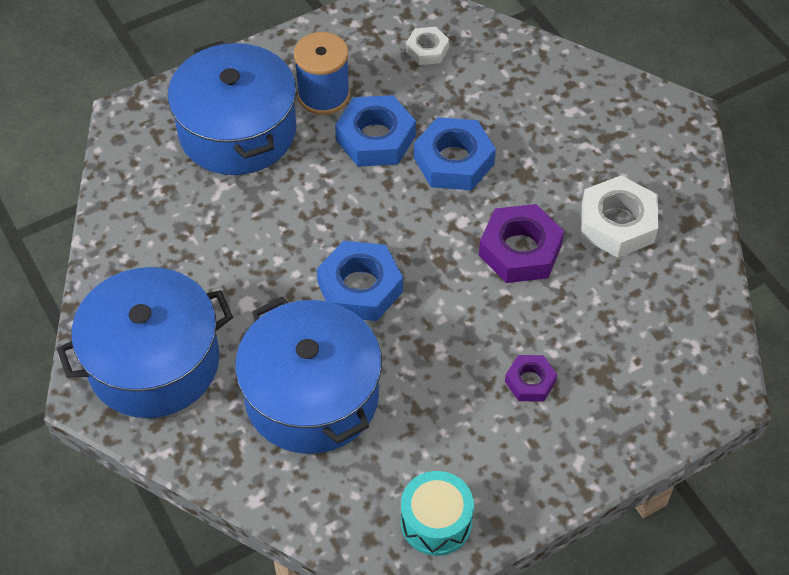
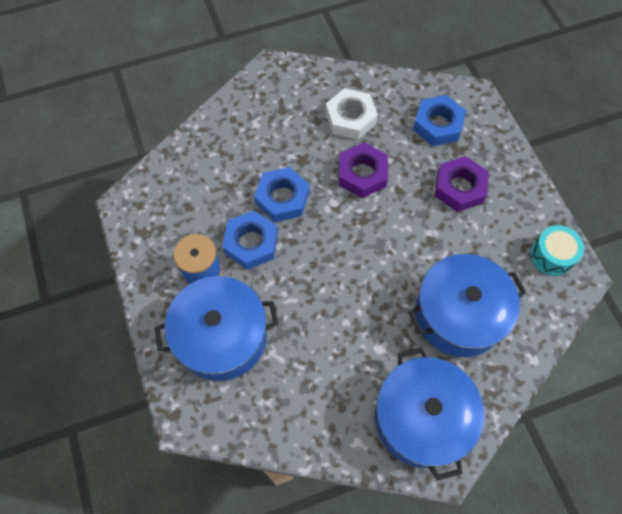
camera: 80 degrees left, 10 degrees up
(360, 287) = (377, 272): blue nut -> blue nut (438, 125)
(427, 50) = (178, 197): white nut -> none
(530, 382) = (459, 188): purple nut -> purple nut, size x1.76

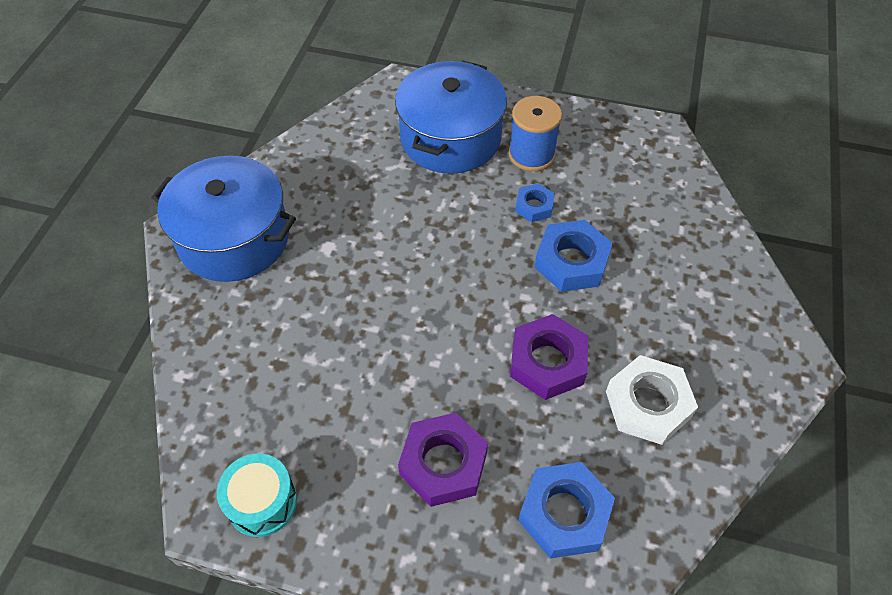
camera: 125 degrees right, 10 degrees down
(251, 243) = (534, 206): blue nut -> blue nut, size x0.57
(459, 314) = (292, 340): blue pot -> none

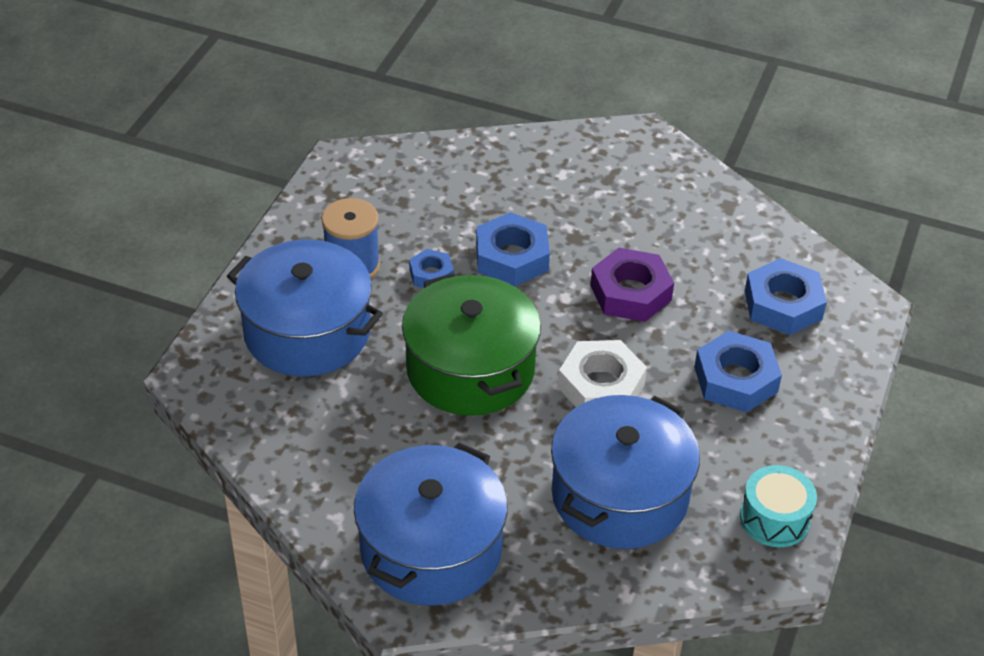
camera: 85 degrees left, 10 degrees down
(289, 365) = (620, 495): none -> blue pot
(426, 244) = (470, 369): none -> green pot
(443, 464) = (736, 379): purple nut -> blue nut
(647, 404) = (679, 234): white nut -> white nut (601, 386)

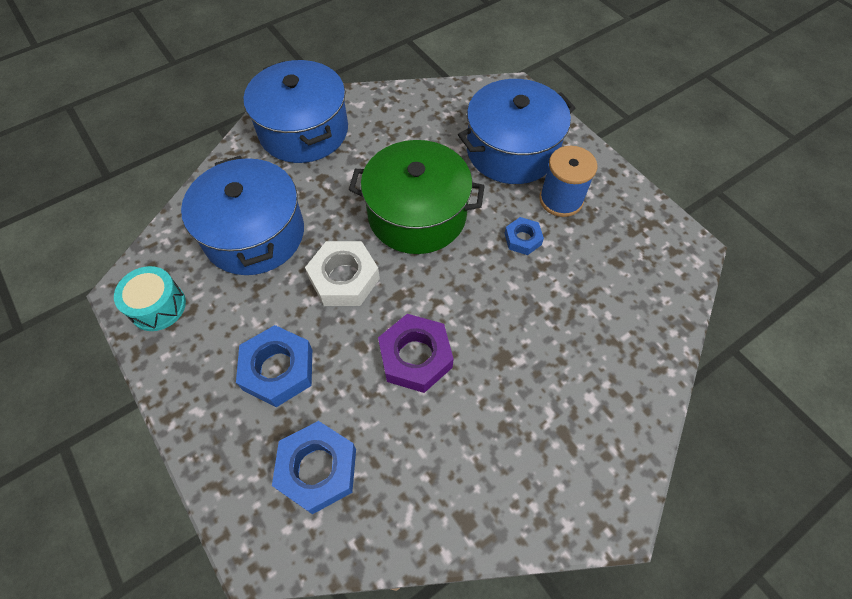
camera: 125 degrees right, 15 degrees up
(512, 257) = (508, 298): blue nut -> none

